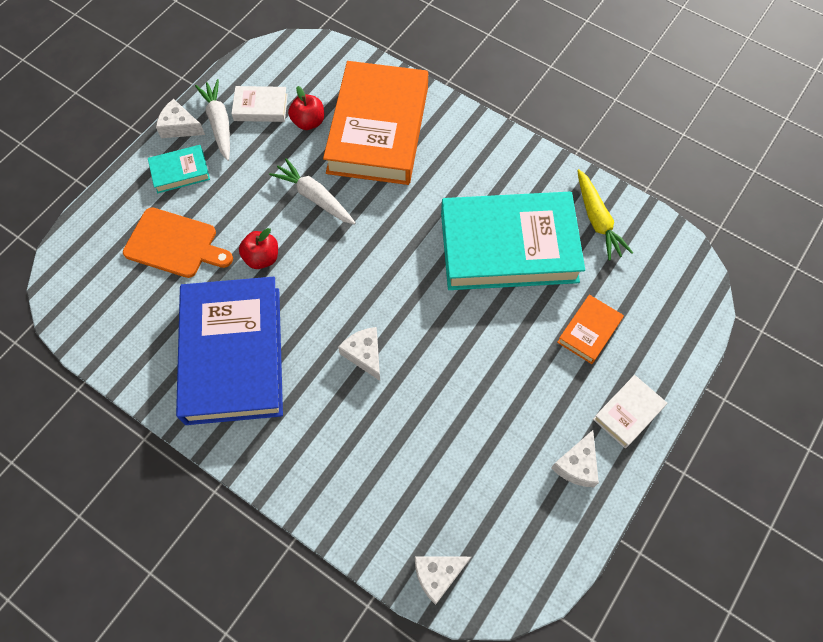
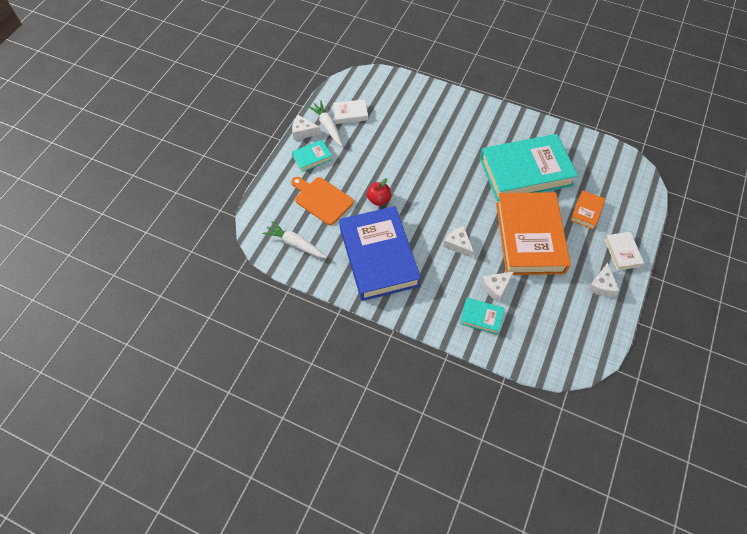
camera: 10 degrees left, 5 degrees down
(174, 244) = (322, 199): orange cutting board -> orange cutting board turned 150 degrees counterclockwise
(308, 122) = (383, 118): red apple -> none
(315, 197) = (400, 161): white carrot -> white carrot (295, 244)
(365, 486) = (481, 317): none -> turquoise book
(378, 129) = (426, 117): orange book -> orange book (529, 237)
(438, 575) = (539, 358): white cheese -> white cheese (496, 287)
(597, 220) = (573, 149): yellow carrot -> none
(628, 413) = (622, 252): white book -> white book turned 45 degrees counterclockwise

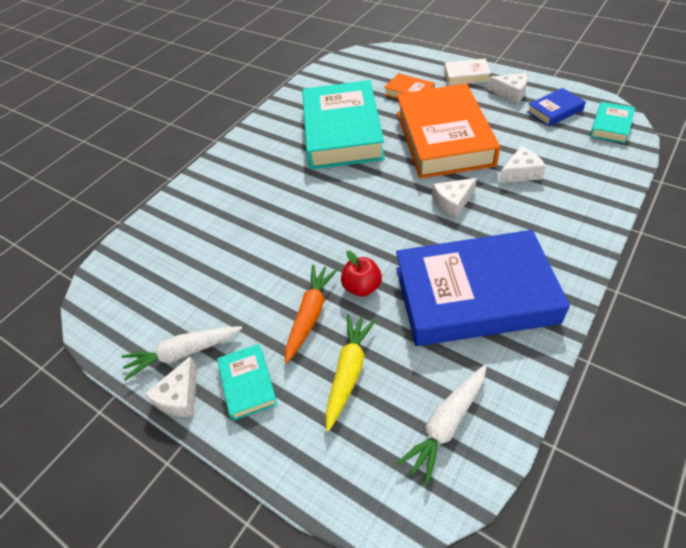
camera: 75 degrees left, 10 degrees down
(322, 199) = (349, 372): orange cutting board -> yellow carrot
(350, 114) = (168, 315): white book -> none
(356, 177) = (310, 315): none -> orange carrot
(481, 317) = (569, 190): turquoise book -> turquoise book (611, 126)
(496, 287) = (521, 173): white cheese -> white cheese turned 90 degrees counterclockwise
(529, 237) = (443, 138): orange book -> orange book turned 75 degrees clockwise
(581, 317) = (554, 111): none -> blue book

